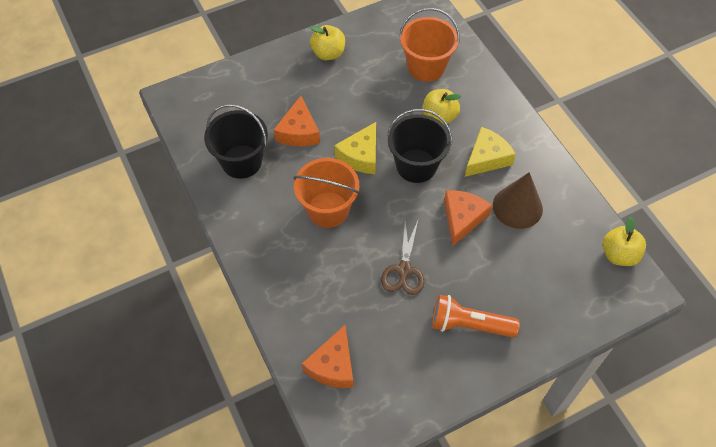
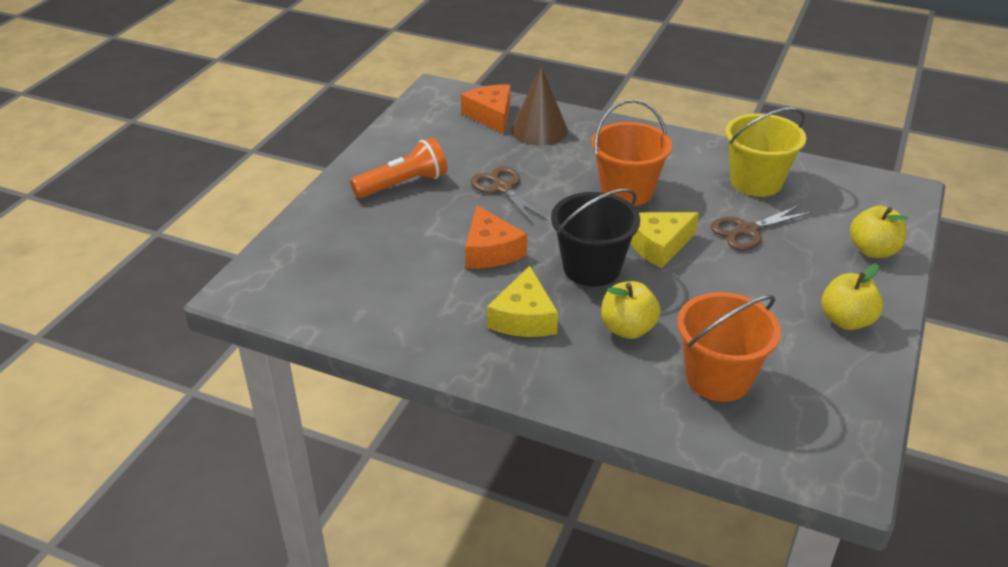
camera: 140 degrees right, 20 degrees down
(241, 161) = (756, 182): black bucket -> yellow bucket
(298, 131) = (747, 231): orange cheese -> brown scissors
(360, 155) = (658, 245): yellow cheese -> yellow cheese turned 105 degrees counterclockwise
(517, 207) = (441, 291): brown cone -> brown cone (539, 130)
(619, 255) = (288, 307): yellow apple -> yellow apple (873, 250)

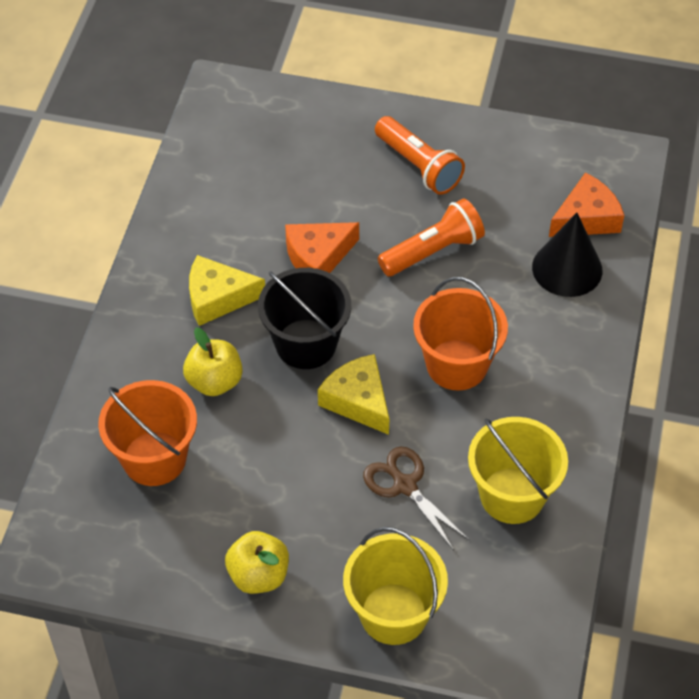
camera: 80 degrees right, 15 degrees up
(503, 188) = (433, 251): brown scissors -> orange flashlight
(539, 130) = (567, 268): brown cone -> black cone
(873, 250) = (393, 614): yellow apple -> yellow bucket

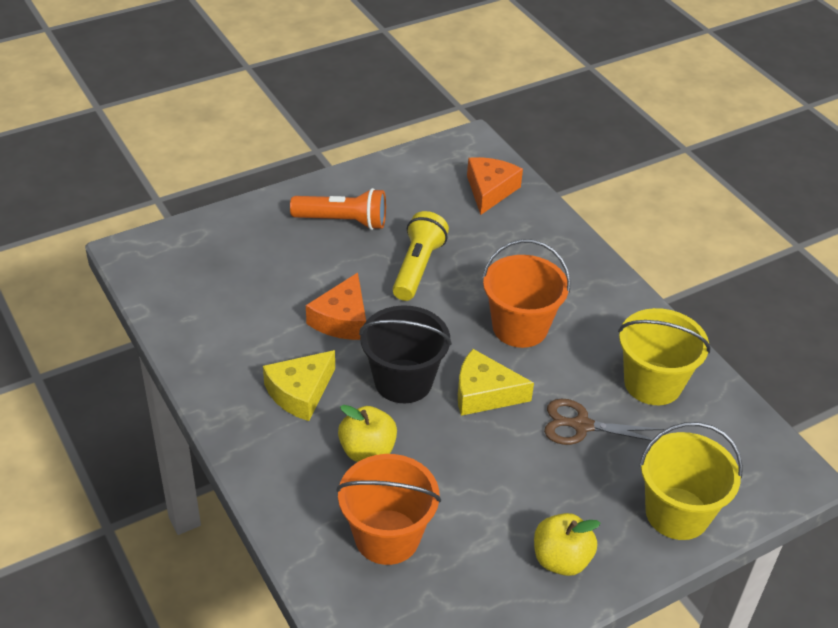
camera: 45 degrees left, 10 degrees down
(433, 251) = (417, 267): orange flashlight -> yellow flashlight
(567, 268) = (515, 226): black cone -> none

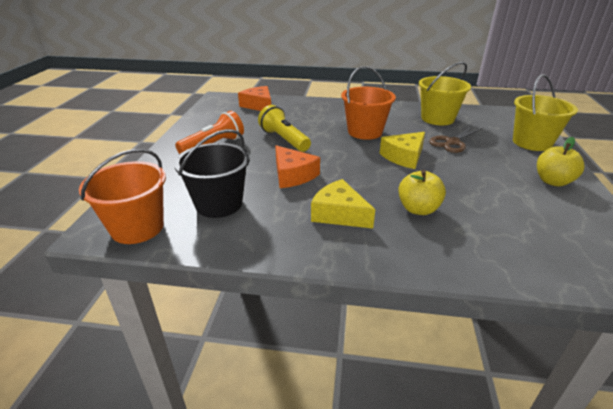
camera: 50 degrees left, 10 degrees down
(300, 392) = (339, 214): yellow cheese -> yellow cheese turned 135 degrees clockwise
(387, 537) = (504, 231): orange bucket -> orange bucket (137, 228)
(403, 381) = (369, 175): black bucket -> black bucket (219, 204)

